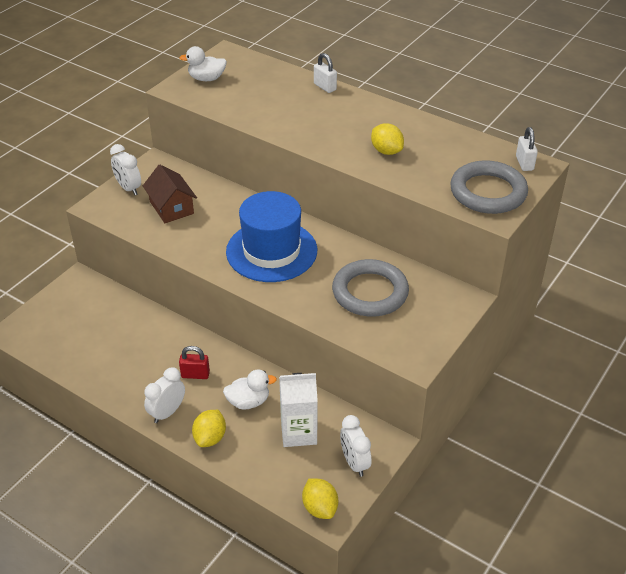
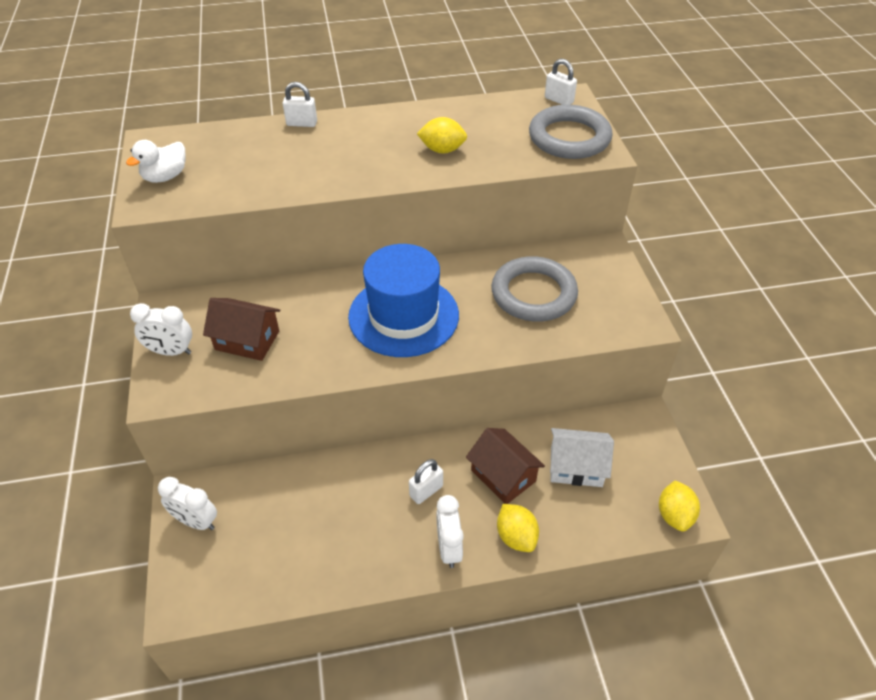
camera: 45 degrees left, 5 degrees up
(195, 374) = (426, 491): red padlock -> white padlock
(248, 401) = (503, 476): white duck -> brown house
(298, 432) = (576, 467): white carton -> white house
(320, 508) = (674, 515): yellow lemon -> yellow lemon turned 75 degrees clockwise
(354, 463) = (647, 455): white clock -> white clock (196, 521)

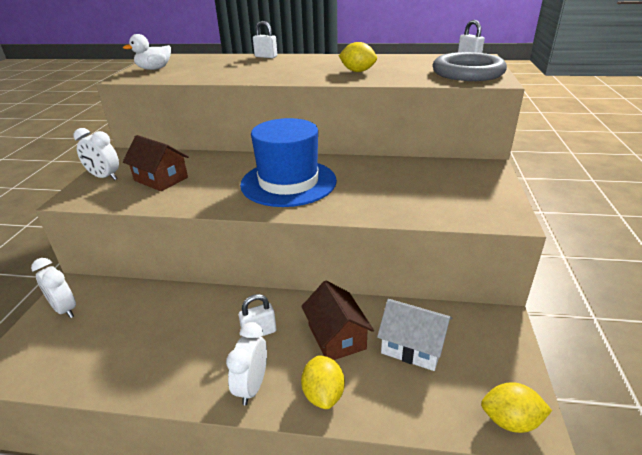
camera: 20 degrees right, 15 degrees down
(533, 294) = (408, 185): grey ring -> none
(674, 515) = (510, 421): yellow lemon -> yellow lemon turned 75 degrees clockwise

